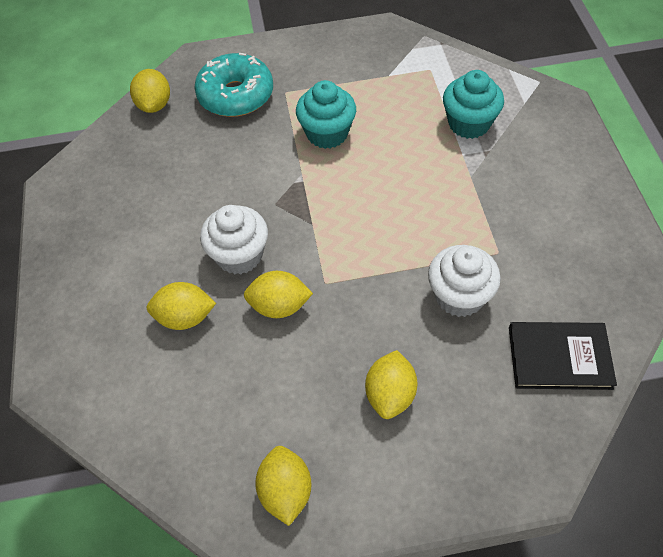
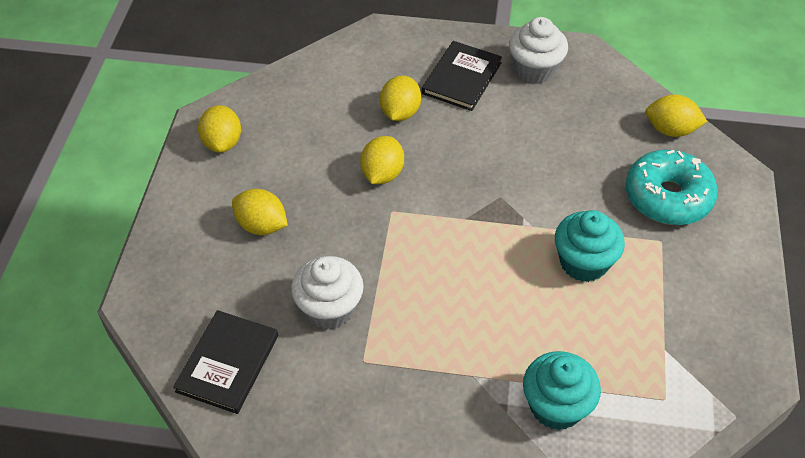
camera: 105 degrees right, 5 degrees down
(117, 276) = (461, 78): none -> black book
(239, 255) = (449, 158): white cupcake -> white cupcake (535, 69)
(286, 491) = (222, 143): yellow lemon -> yellow lemon turned 75 degrees clockwise

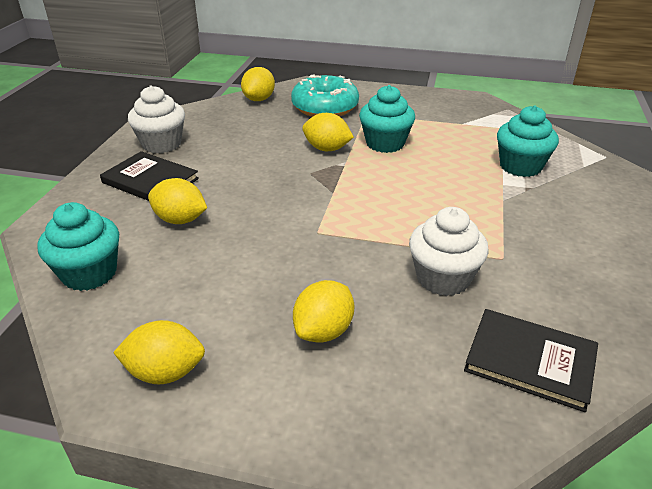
camera: 85 degrees left, 15 degrees down
(323, 76) = (89, 273): none -> turquoise cupcake
(382, 174) = (265, 236): yellow lemon -> yellow lemon (327, 149)

